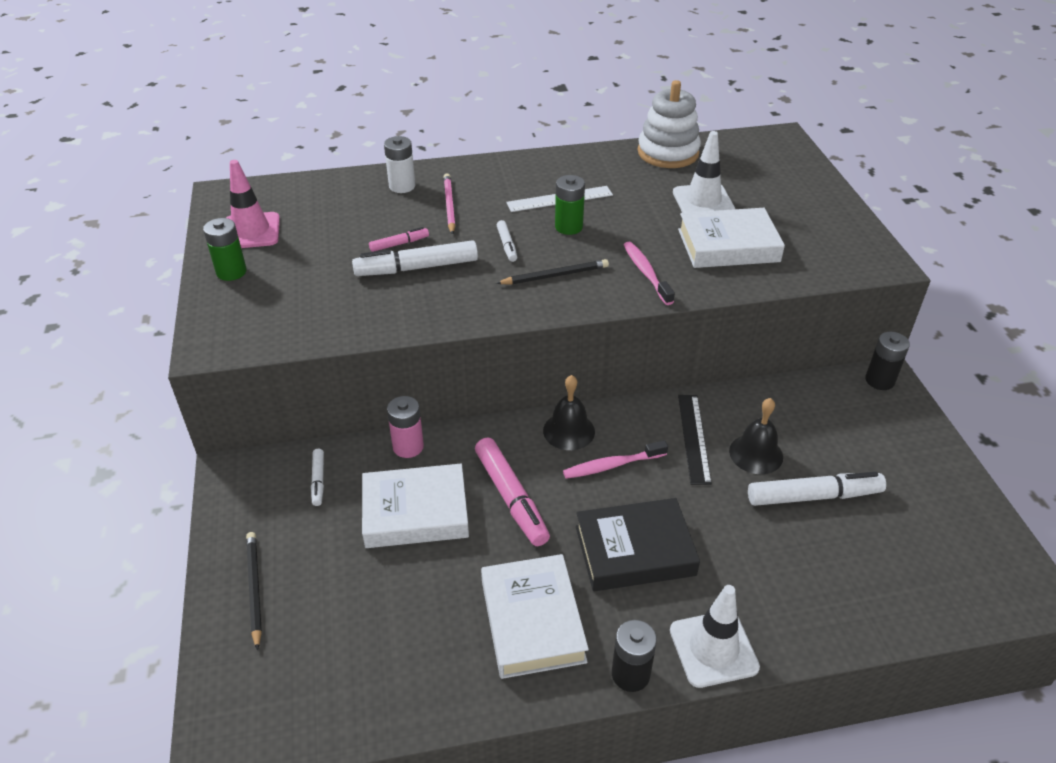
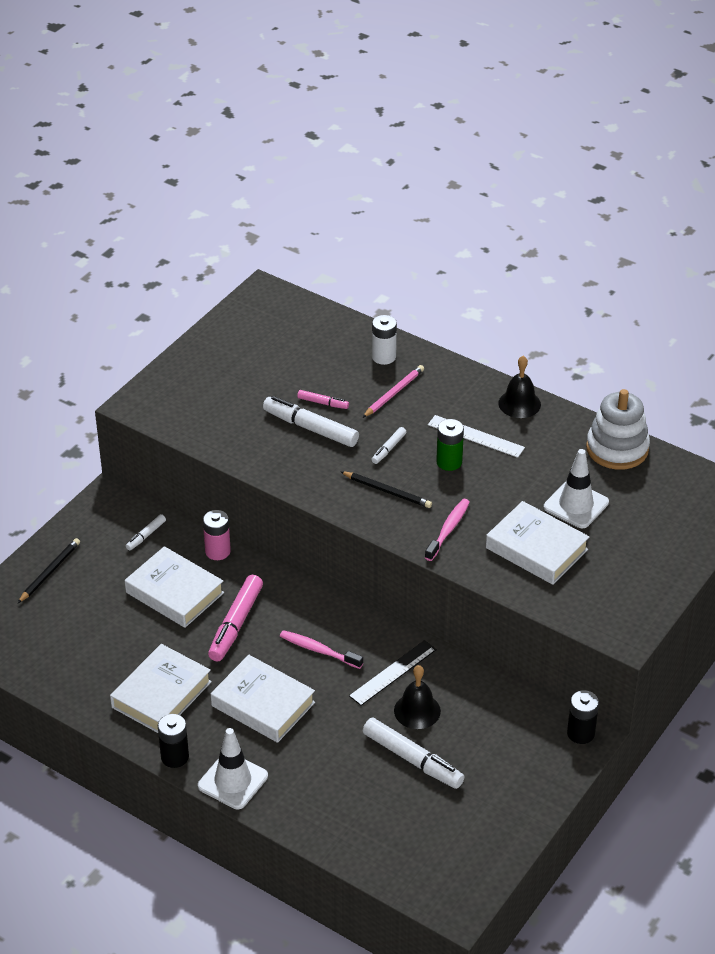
camera: 45 degrees right, 0 degrees up
(231, 272) = (201, 359): green battery -> none
(251, 231) = (246, 334): pink traffic cone -> none
(569, 431) = (323, 611): black bell -> black bell (519, 403)
(634, 550) = (263, 704): black book -> white book

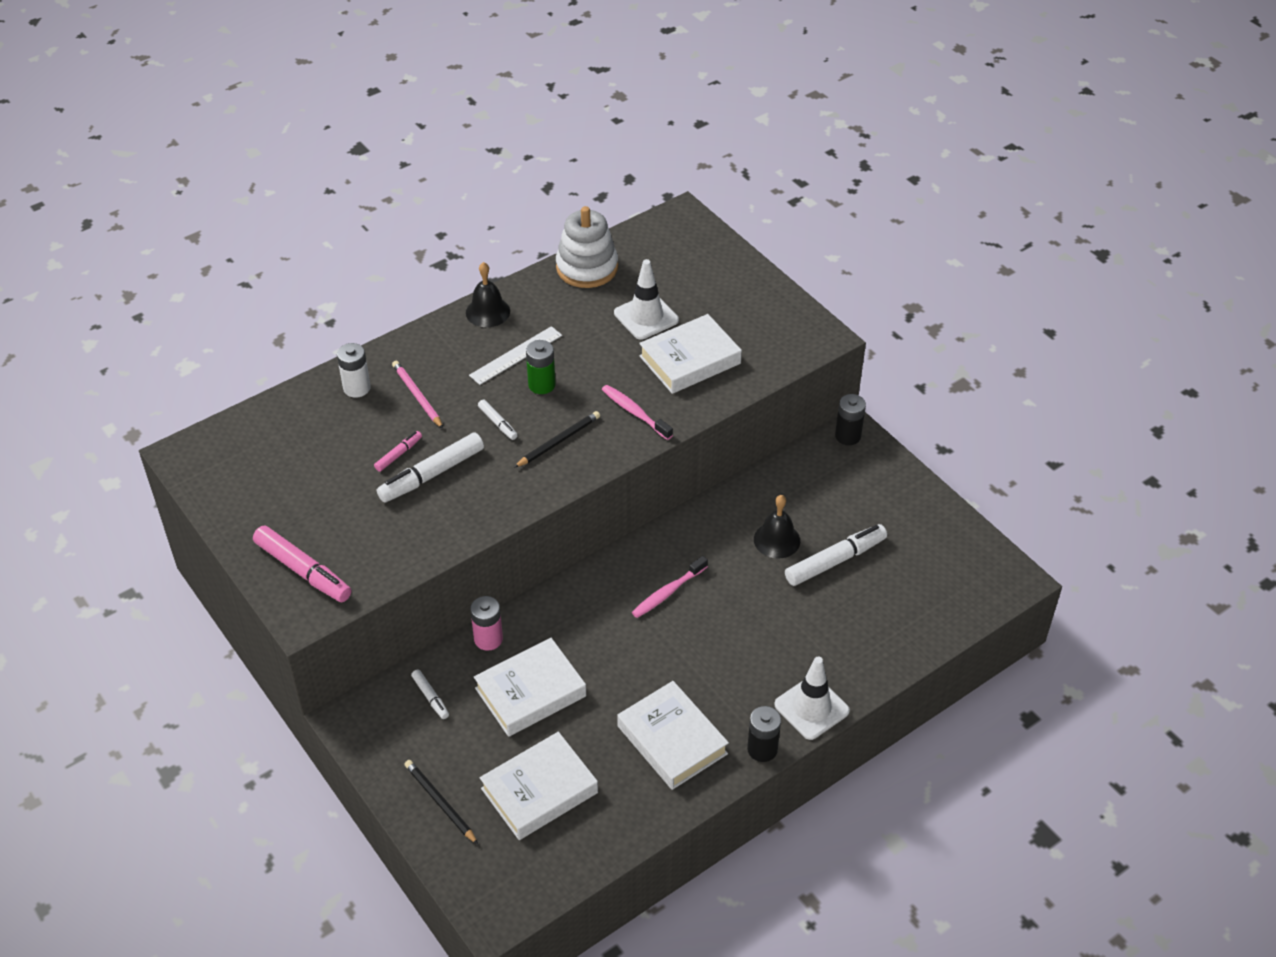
camera: 70 degrees left, 5 degrees up
(236, 624) = (601, 650): pink marker -> pink marker (303, 571)
(263, 704) = (720, 656): white book -> white book (539, 790)
(393, 672) = (722, 544): black ruler -> none

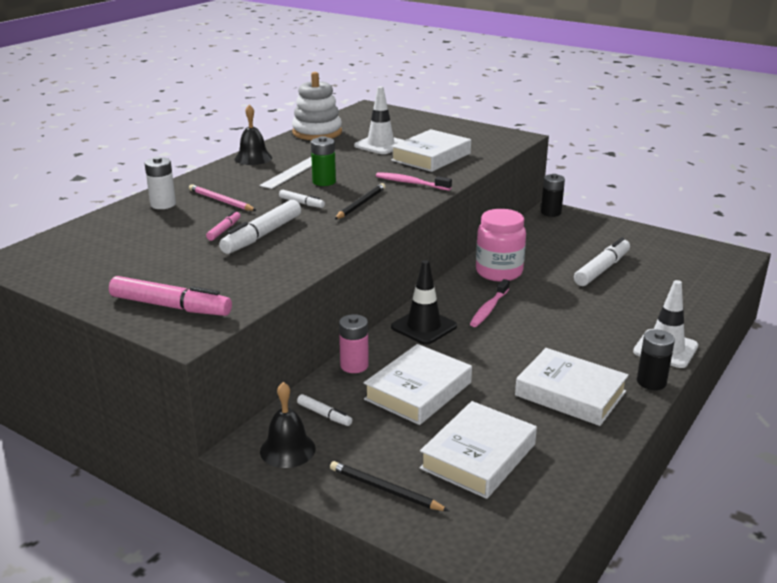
camera: 20 degrees left, 20 degrees down
(585, 601) = (424, 327): none -> black traffic cone
(715, 533) = (499, 272): none -> pink jar
(777, 540) = (548, 267): black bell -> black bell (287, 449)

